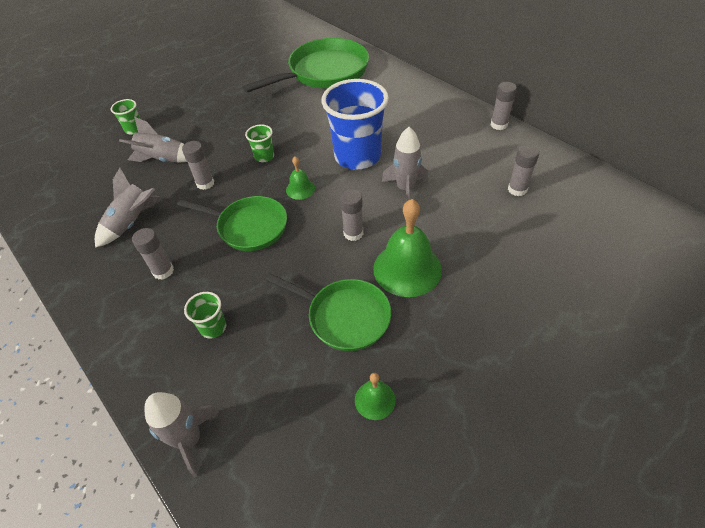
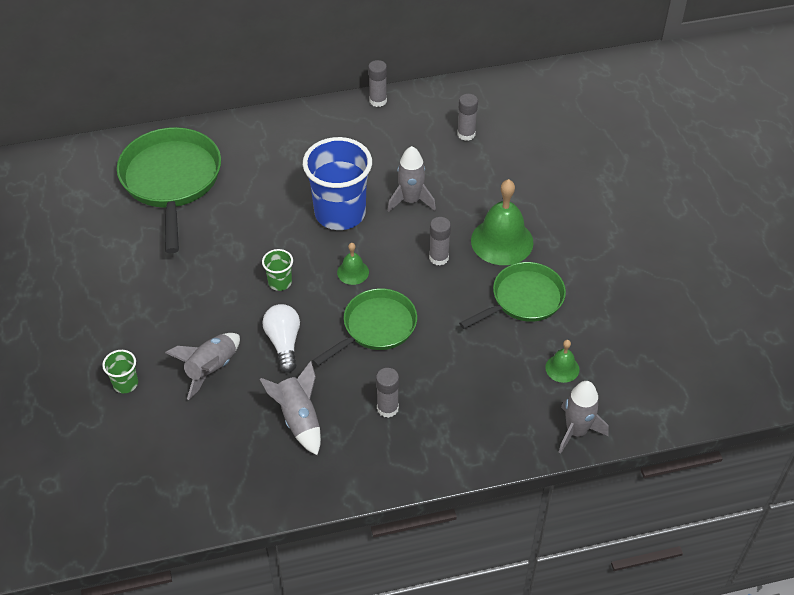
camera: 65 degrees left, 0 degrees up
(205, 183) = (284, 343): grey glue stick -> white light bulb
(213, 327) = (479, 388): green cup -> none
(375, 400) = (606, 311): green bell -> green bell (562, 368)

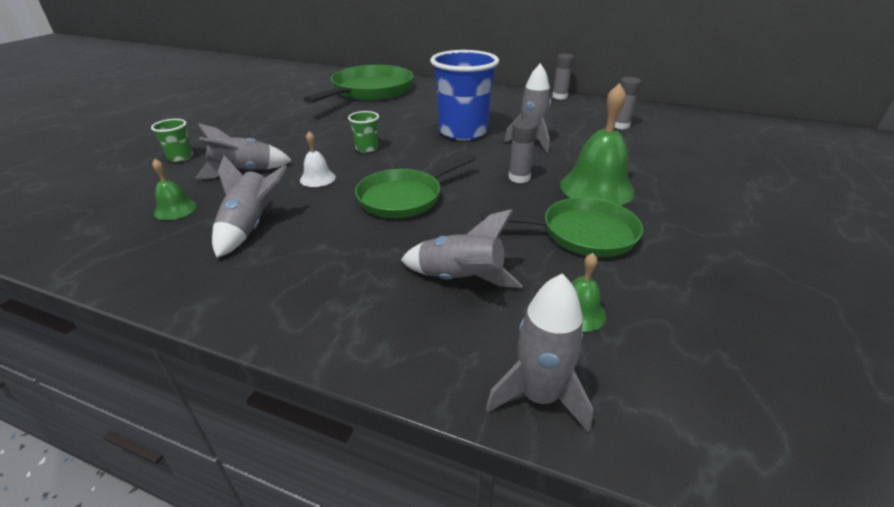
camera: 35 degrees right, 15 degrees down
(284, 343) = (317, 178): white light bulb -> white bell
(353, 272) = (431, 161): green bell -> green bell (175, 209)
(375, 327) = (404, 197): green pan -> green pan turned 150 degrees clockwise
(387, 408) = (335, 256): grey glue stick -> none
(481, 382) = (460, 279): none -> grey rocket

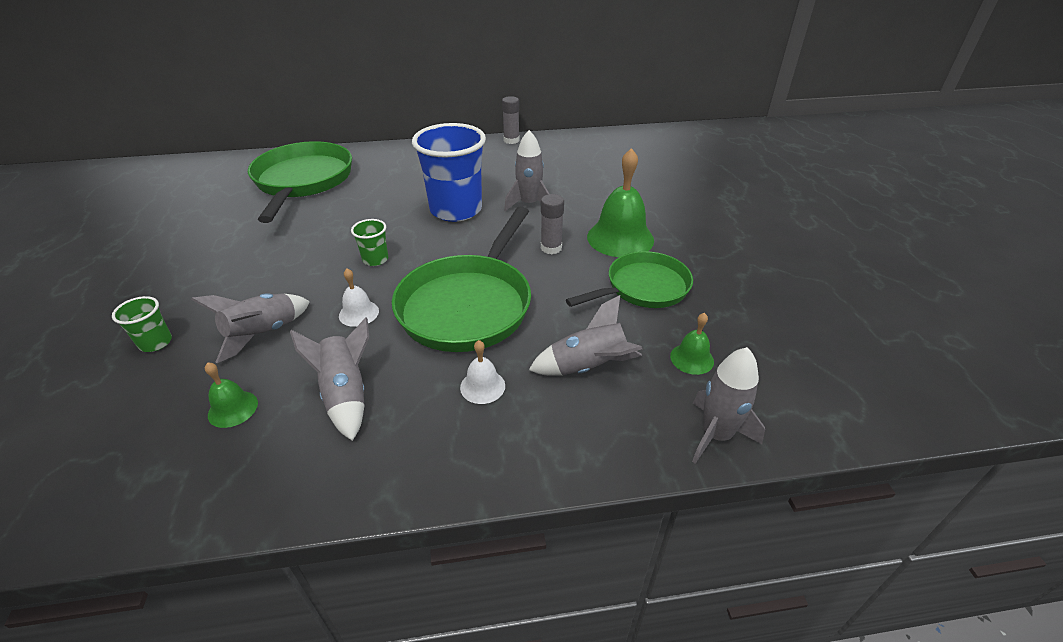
camera: 30 degrees left, 5 degrees up
(353, 259) = (482, 386): none -> white bell
(404, 197) = (469, 304): green pan -> green pan, size x1.55
(620, 126) = (589, 163): grey glue stick -> none

